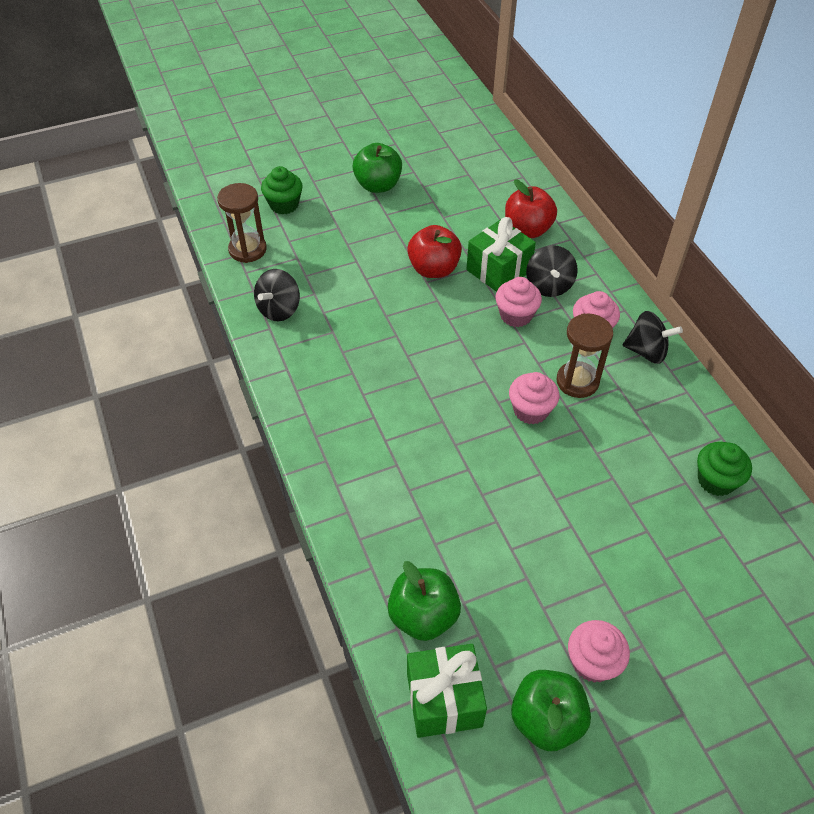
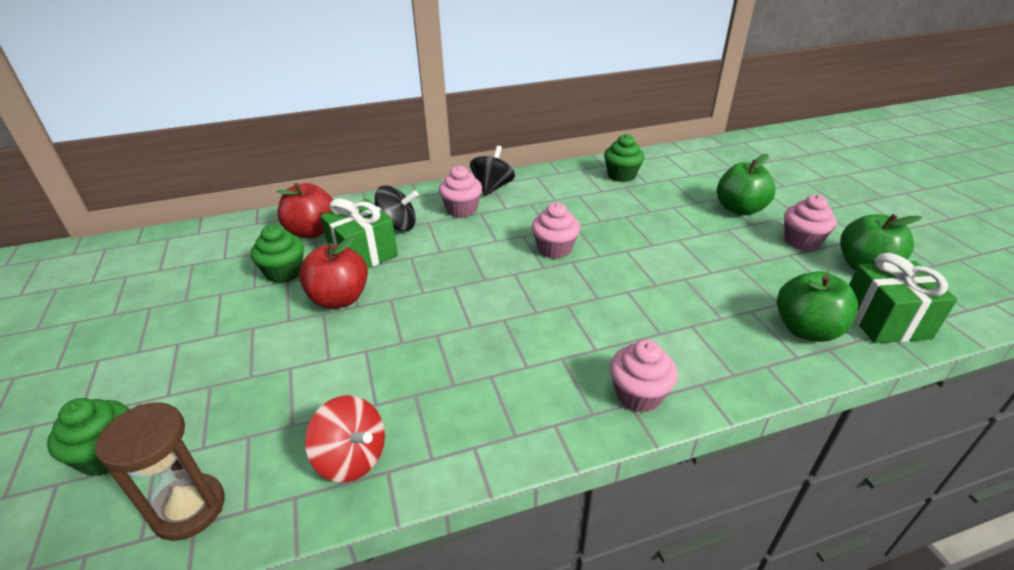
camera: 85 degrees left, 15 degrees down
(279, 309) = (352, 458): black spinning top -> red spinning top
(378, 185) = (150, 341): green apple -> green apple (739, 209)
(464, 228) = (284, 272): none -> green cupcake
(516, 315) = (431, 248): pink cupcake -> pink cupcake (638, 395)
(577, 381) = (522, 222): brown hourglass -> none

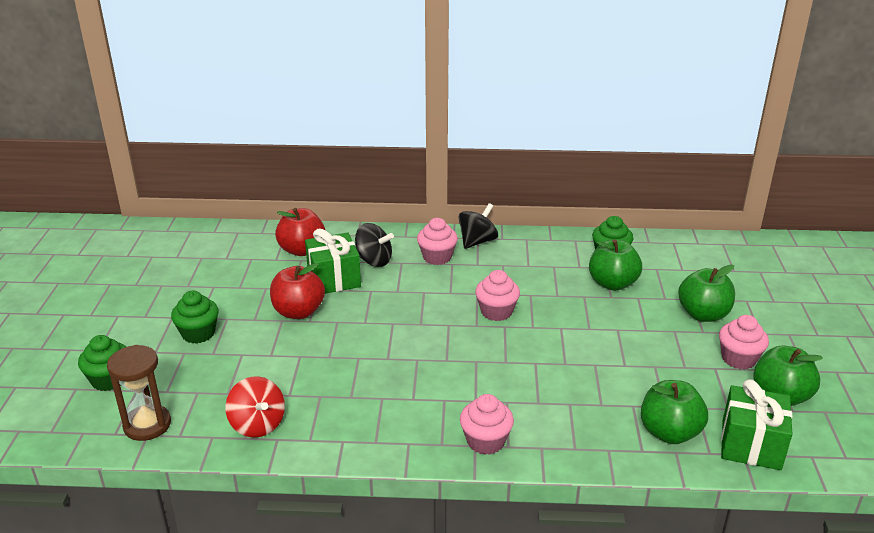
camera: 20 degrees right, 5 degrees down
(284, 272) = (266, 280): green cupcake -> green cupcake (198, 333)
(642, 199) = (612, 284): none -> green apple

